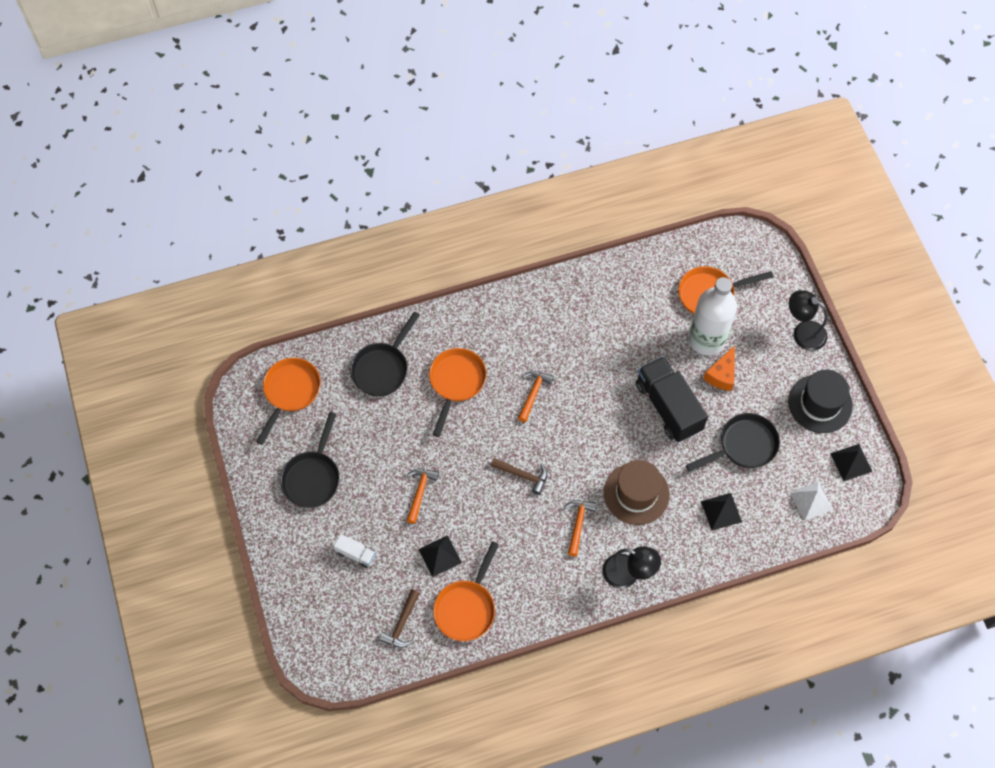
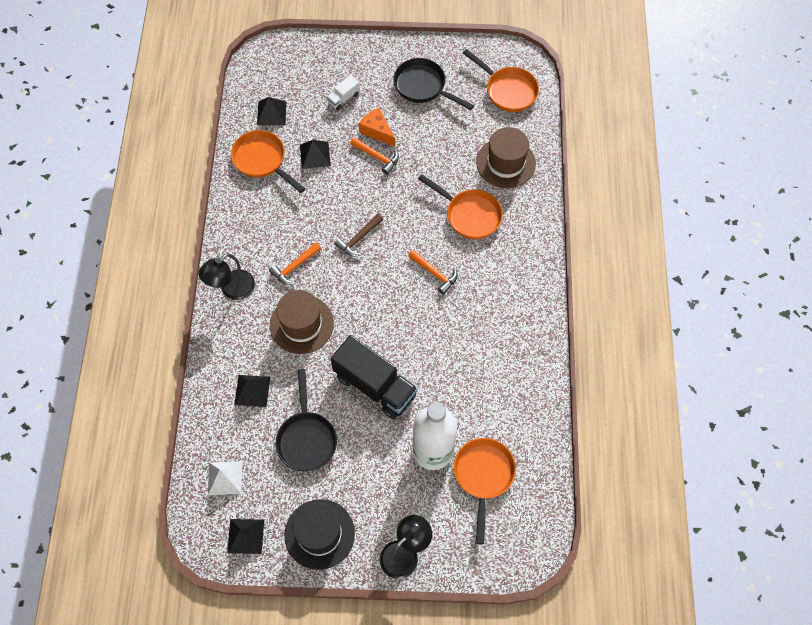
camera: 110 degrees right, 0 degrees up
(382, 368) = (505, 163): black pan -> brown hat
(401, 624) = (271, 113): brown hammer -> black pyramid
(578, 524) = (294, 267): orange hammer -> orange hammer turned 105 degrees clockwise
(668, 407) = (375, 385): black truck -> black truck turned 45 degrees clockwise
(721, 374) = (389, 449): orange cheese -> orange cheese (377, 131)

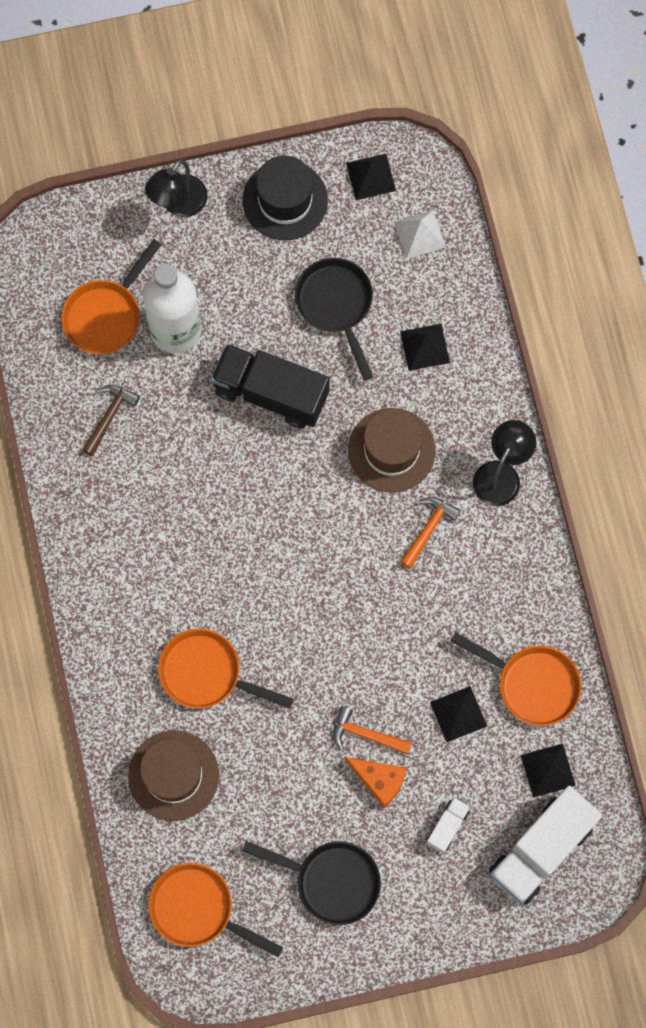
camera: 165 degrees right, 10 degrees up
(292, 74) = (541, 849): none -> white truck
(359, 239) = (353, 595): brown hammer -> brown hammer (109, 417)
(434, 273) = (234, 569): orange hammer -> none
(483, 476) = (106, 315): orange pan -> orange pan turned 45 degrees clockwise

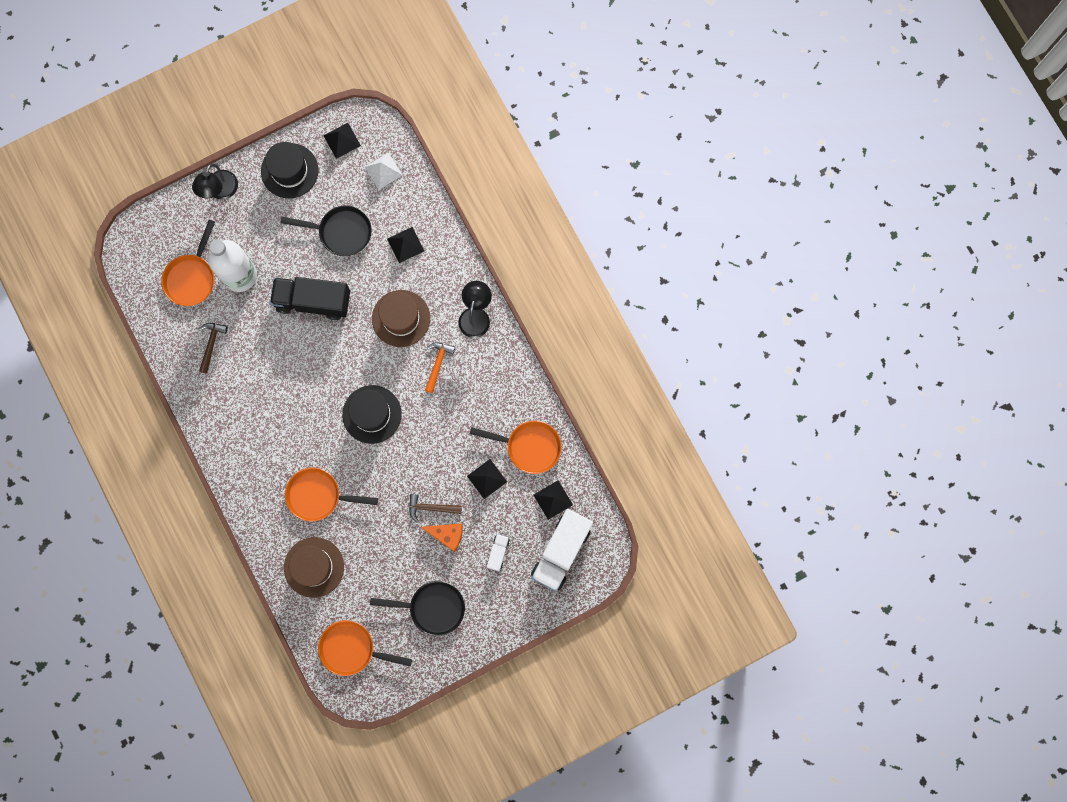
camera: 15 degrees left, 5 degrees up
(314, 576) = (372, 414): none -> black hat
(336, 305) = (341, 232): black pan -> black pan turned 135 degrees clockwise
(366, 734) = (431, 508): orange hammer -> brown hammer

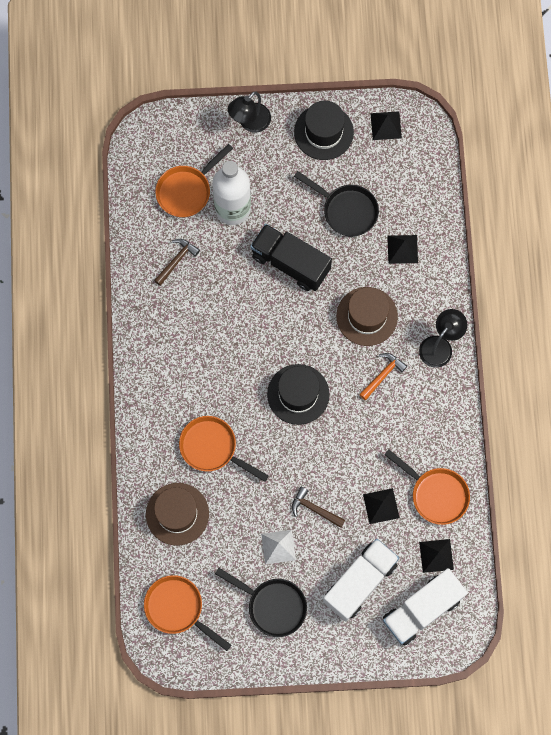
camera: 25 degrees right, 5 degrees down
(383, 171) = (412, 171): white pyramid -> white pyramid (278, 546)
(447, 535) = (318, 542): orange cheese -> none
(498, 553) = (360, 582): white truck -> white truck, size x2.19

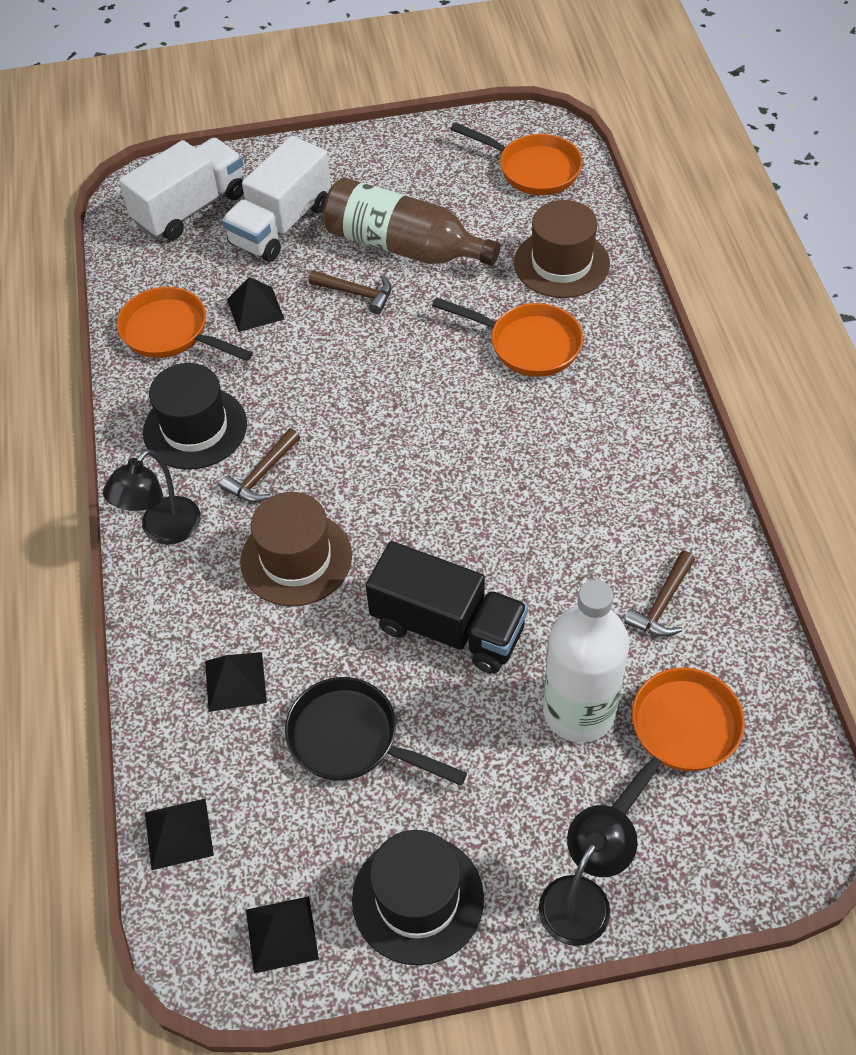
camera: 175 degrees right, 20 degrees down
(272, 605) = (402, 187): black pan -> none
(278, 546) = (404, 247): white pyramid -> brown bottle
(298, 394) = (403, 430): black hat -> black hat (195, 428)
(382, 375) = (262, 474): orange hammer -> brown hammer
(436, 555) = (170, 265): black pyramid -> black pyramid (178, 833)

